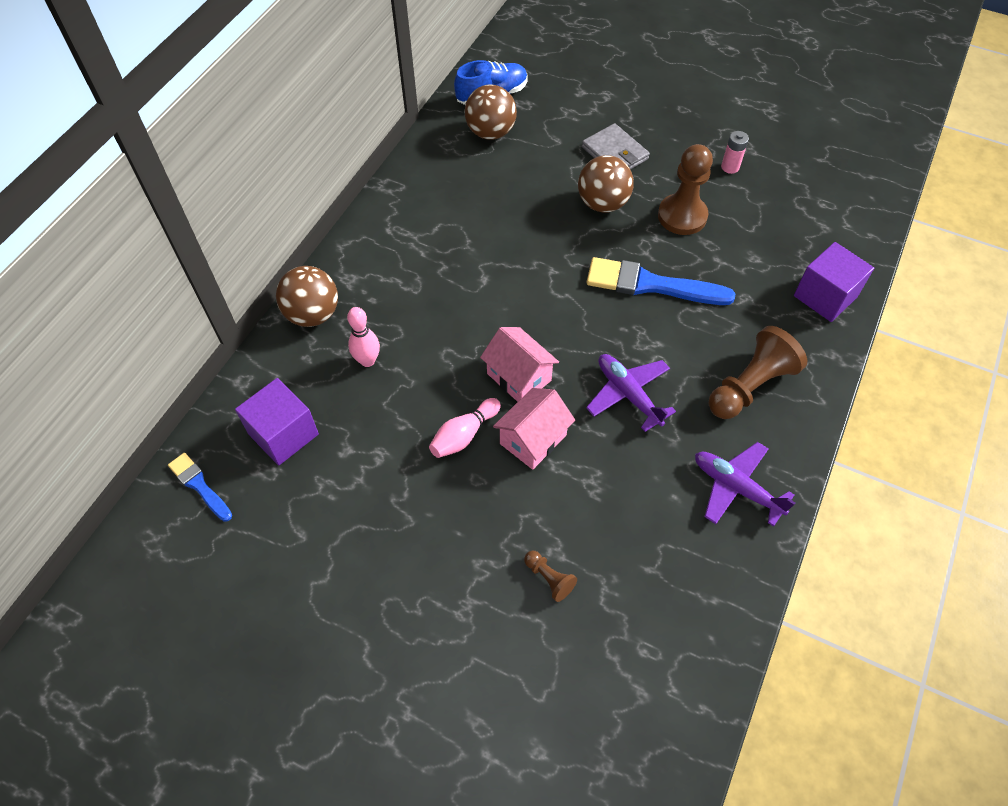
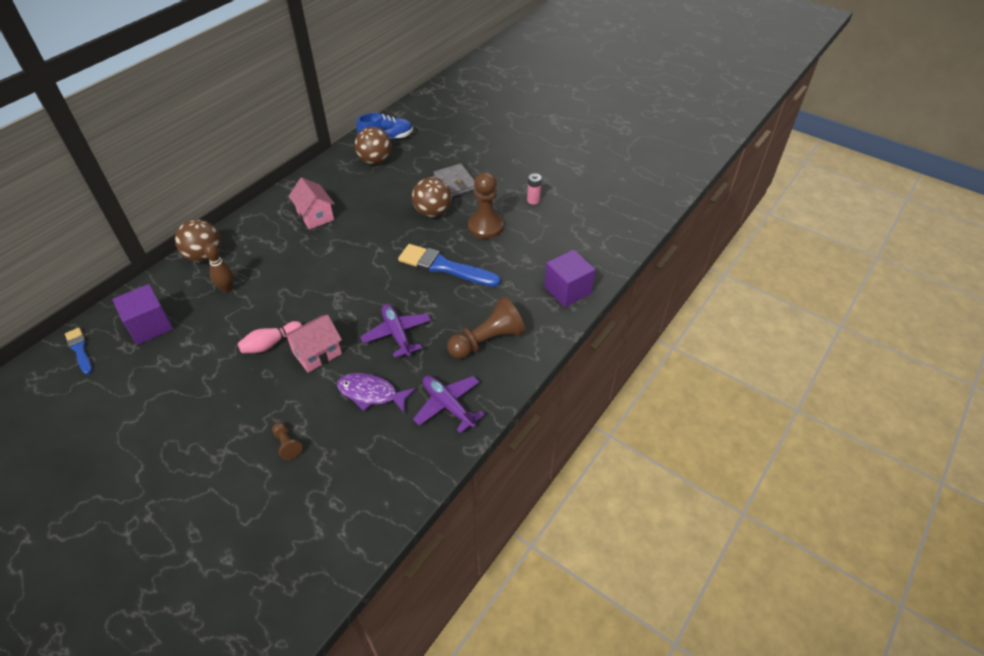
camera: 10 degrees right, 10 degrees down
(367, 360) = (227, 289): pink bowling pin -> brown bowling pin
(519, 377) = (325, 312): pink house -> pink house (315, 216)
(629, 487) = (371, 393): none -> purple fish

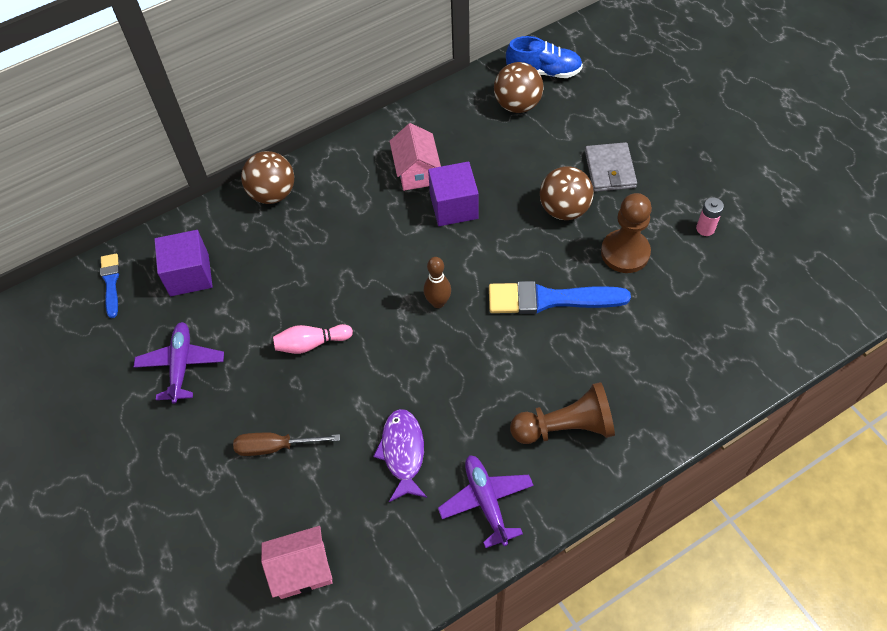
camera: 25 degrees right, 10 degrees up
(227, 289) = (285, 249): brown bowling pin -> brown bowling pin (438, 302)
(264, 421) = (275, 447): none -> brown screwdriver
(287, 445) = (290, 486): brown pawn -> none
(317, 353) = (359, 375): pink house -> pink house (302, 570)
(371, 393) = (403, 452): purple fish -> purple fish turned 45 degrees clockwise
(397, 334) = (459, 379): purple plane -> purple plane (181, 365)
(445, 267) = (550, 299): blue brush -> blue brush turned 45 degrees counterclockwise
(567, 290) = (697, 386): purple cube -> purple cube (454, 206)

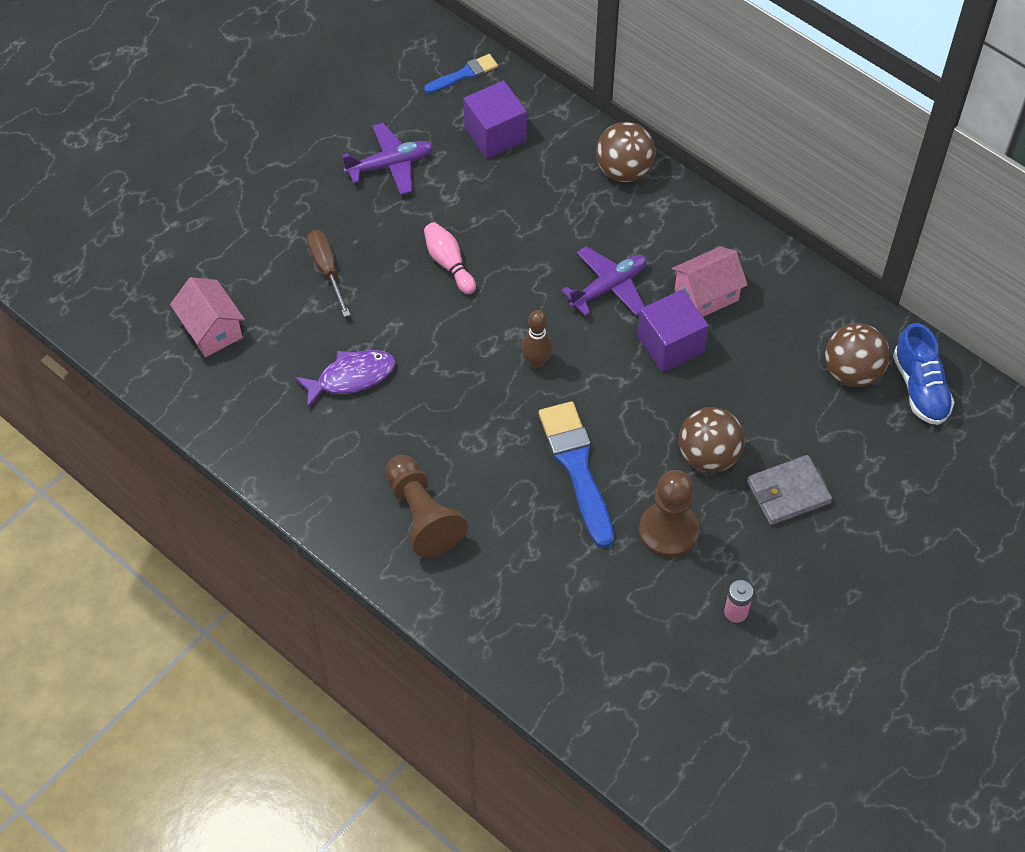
camera: 70 degrees right, 0 degrees up
(486, 502) = (319, 462): purple plane -> purple plane (608, 287)

